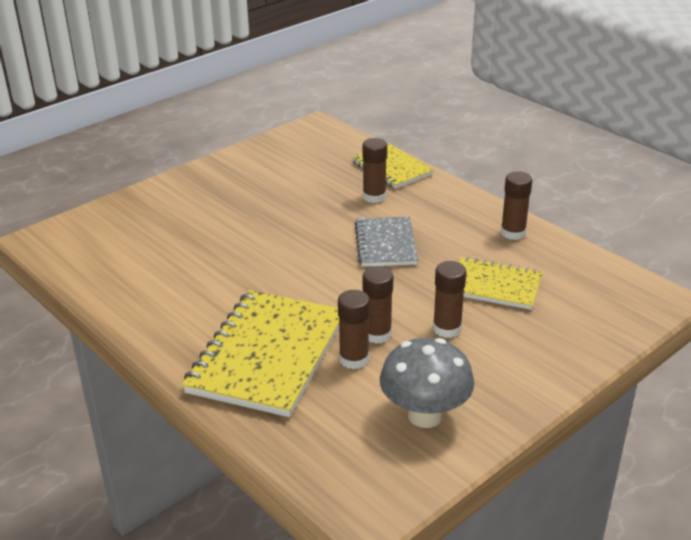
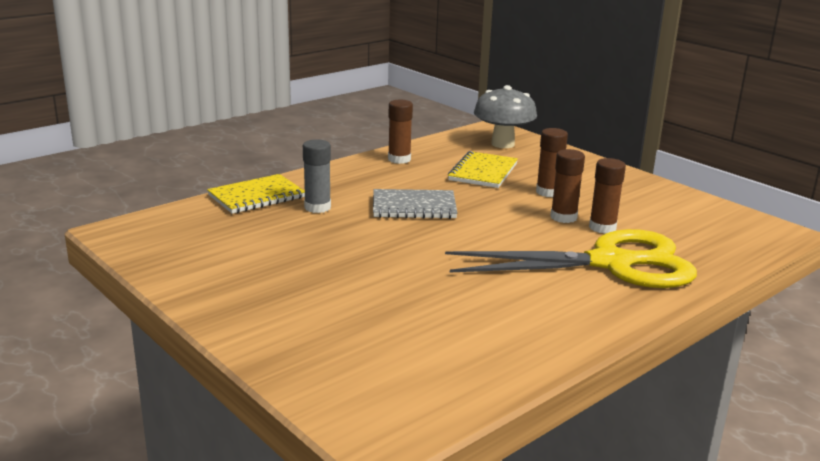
camera: 90 degrees left, 10 degrees down
(268, 355) = (610, 263): yellow notebook -> yellow scissors
(374, 197) = (317, 207): brown glue stick -> grey glue stick
(425, 415) = (662, 206): grey mushroom -> grey mushroom (503, 144)

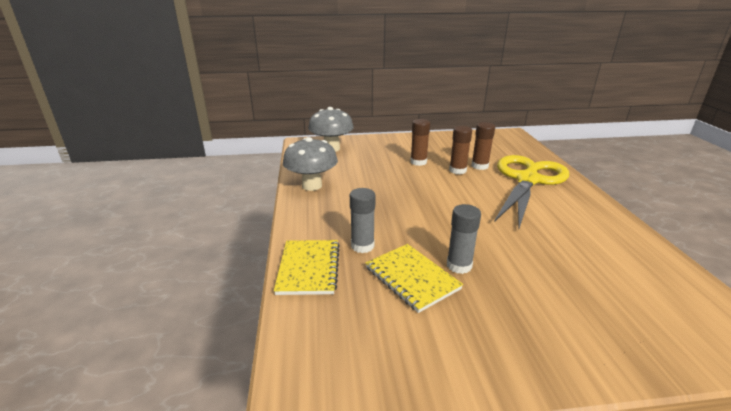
camera: 55 degrees left, 5 degrees up
(338, 255) = (459, 265): none -> grey glue stick
(399, 159) = (312, 186): brown glue stick -> grey mushroom
(414, 207) = (400, 208): grey notebook -> none
(483, 172) = (368, 168): yellow notebook -> yellow notebook (412, 278)

